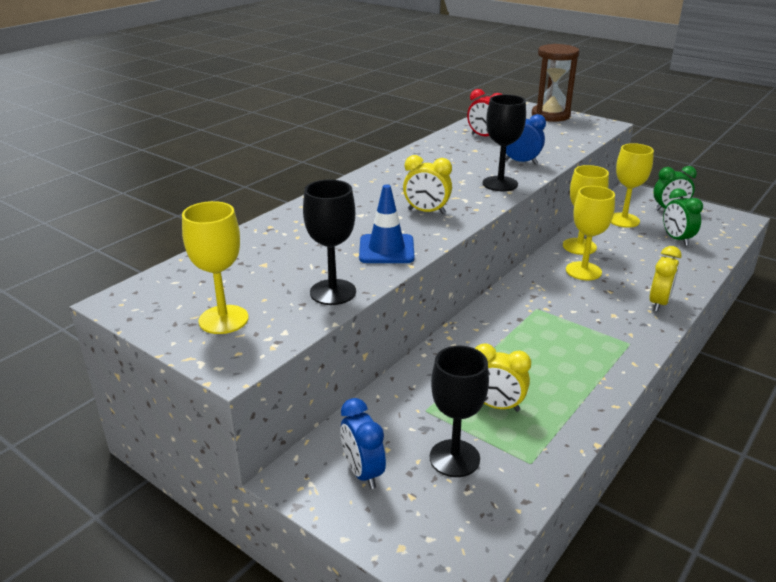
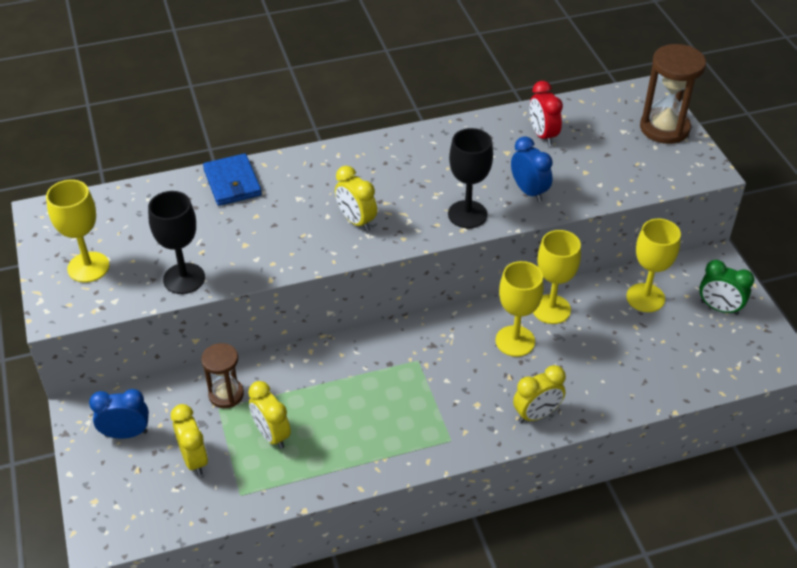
camera: 35 degrees right, 15 degrees up
(290, 223) = (232, 183): none -> blue wallet
(363, 472) = (126, 433): blue clock -> blue clock turned 75 degrees clockwise
(386, 249) = (272, 251): blue traffic cone -> none
(419, 397) = (226, 394): none -> brown hourglass
(454, 458) = (194, 459): black goblet -> yellow clock
(676, 239) = (667, 350): green clock -> none

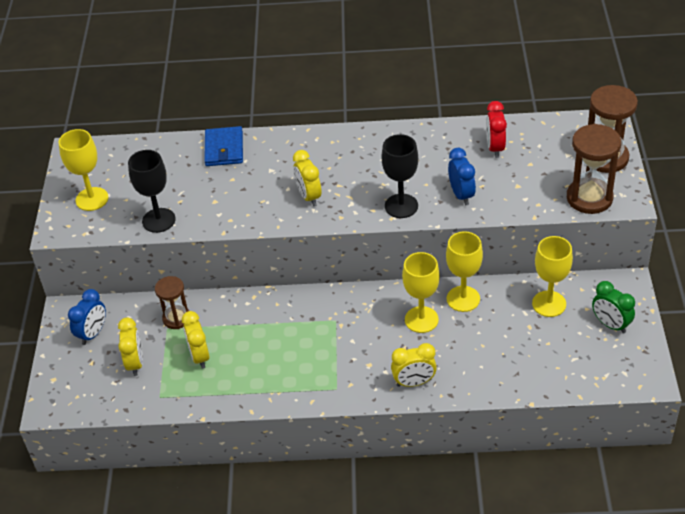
camera: 20 degrees right, 0 degrees up
(126, 433) = (93, 333): blue clock -> blue clock turned 105 degrees clockwise
(667, 173) = (589, 198): none -> brown hourglass

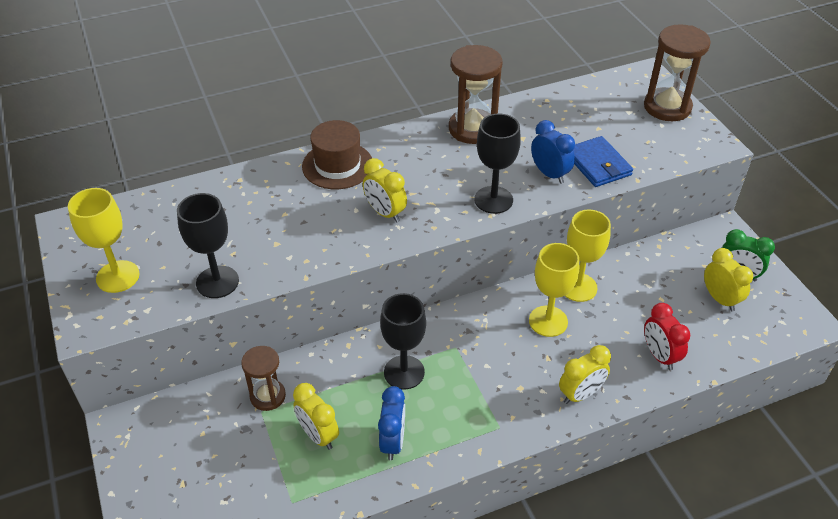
camera: 25 degrees left, 0 degrees up
(93, 333) = (168, 445): blue clock -> blue clock (393, 442)
(135, 363) = (241, 467): yellow clock -> yellow clock (720, 299)
(224, 149) = (257, 182): blue wallet -> blue wallet (598, 164)
(285, 328) = (404, 372): none -> black goblet
(292, 148) = (337, 165): none -> brown hat
(495, 148) = (554, 120): red clock -> red clock (659, 355)
(549, 304) = (666, 270): yellow goblet -> none
(589, 198) = (678, 149): brown hourglass -> brown hourglass (472, 129)

